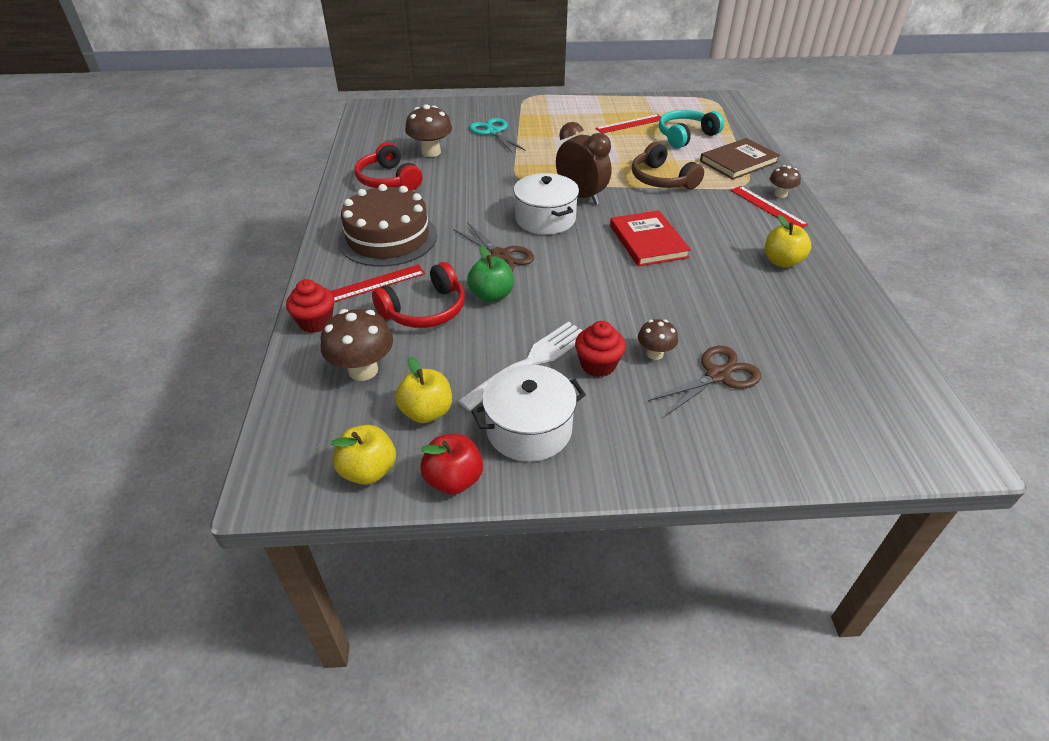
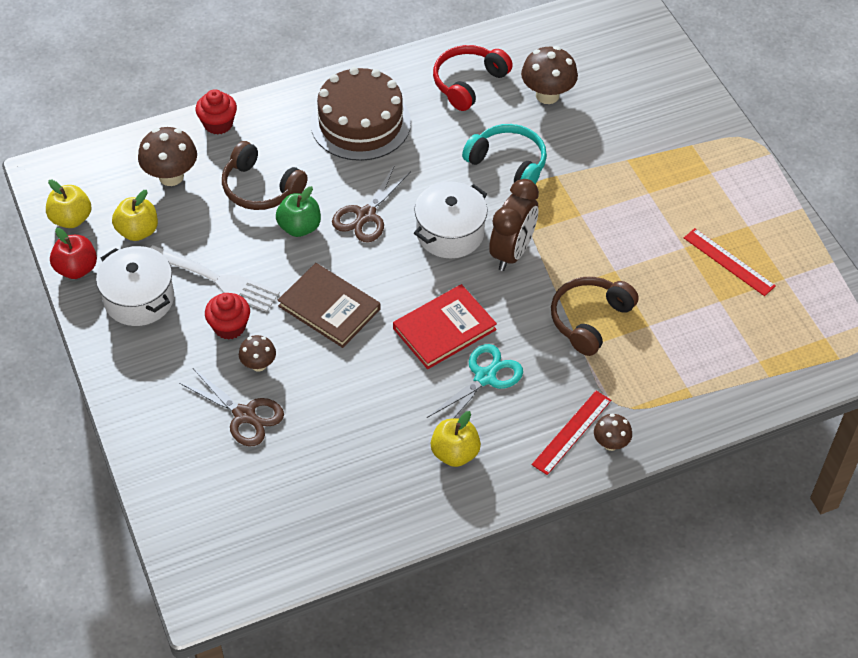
camera: 70 degrees right, 10 degrees up
(374, 284) = (284, 140): red ruler -> none
(425, 310) = (260, 188): red headphones -> brown headphones
(493, 132) = (628, 134): turquoise scissors -> turquoise scissors (485, 377)
(685, 136) = (725, 326): turquoise headphones -> turquoise headphones (508, 163)
(738, 162) = (678, 392): brown book -> brown book (329, 307)

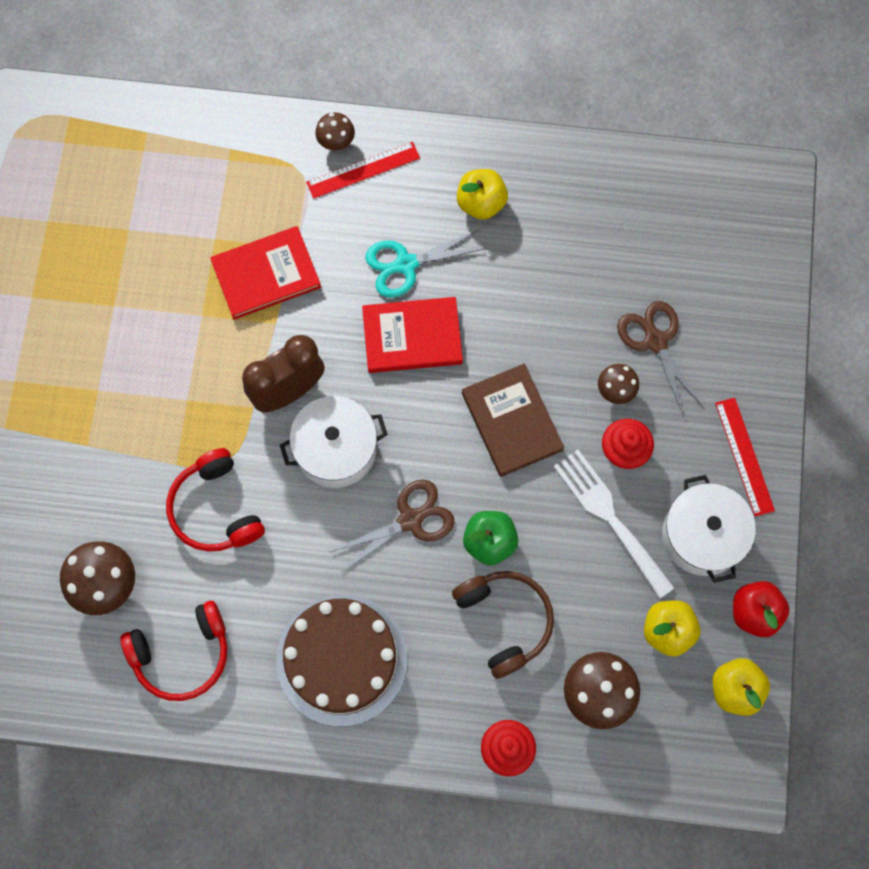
camera: 150 degrees left, 20 degrees up
(508, 163) = (215, 509): turquoise headphones -> red headphones
(589, 319) = (266, 274): brown headphones -> red book
(728, 262) = (84, 266): red ruler -> red ruler (744, 456)

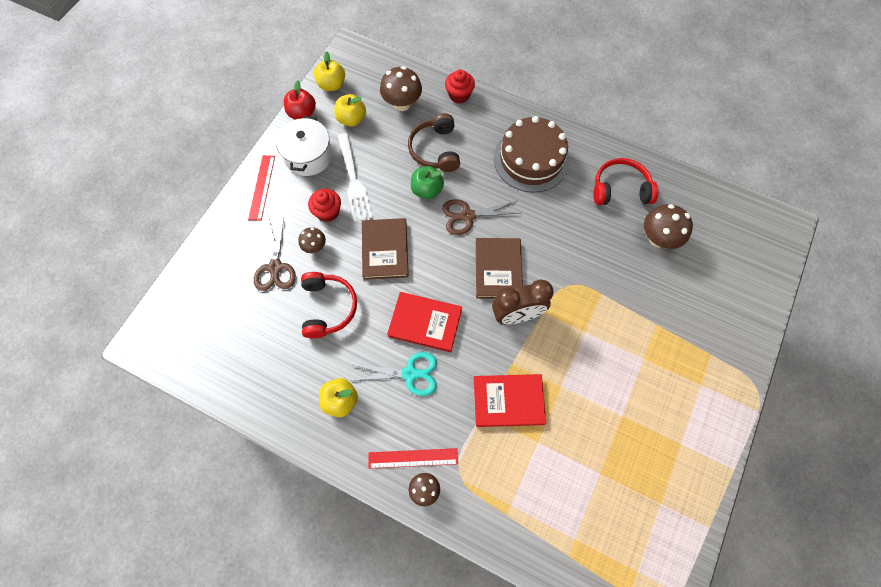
camera: 160 degrees left, 5 degrees down
(215, 509) = (582, 259): red headphones -> red headphones (328, 307)
(336, 449) = (498, 269): white pot -> brown book

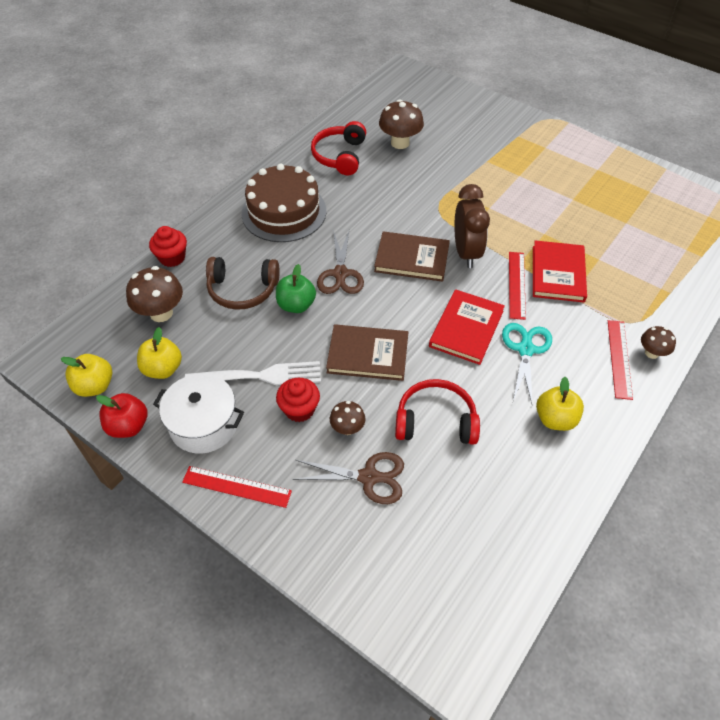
camera: 80 degrees left, 15 degrees down
(486, 362) = (516, 284): none -> red ruler

